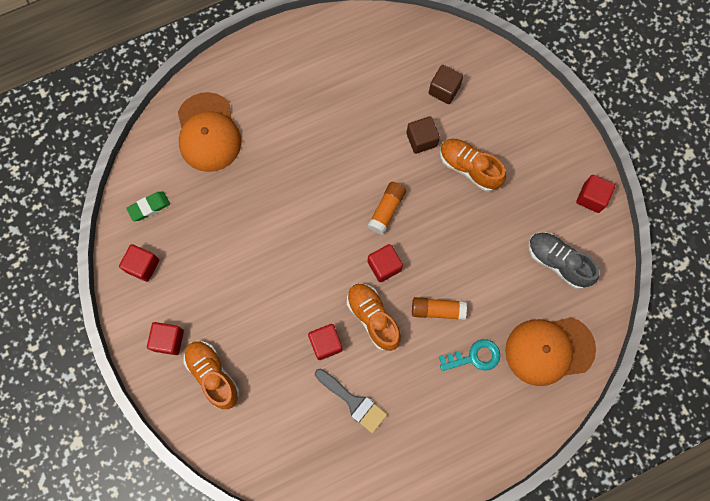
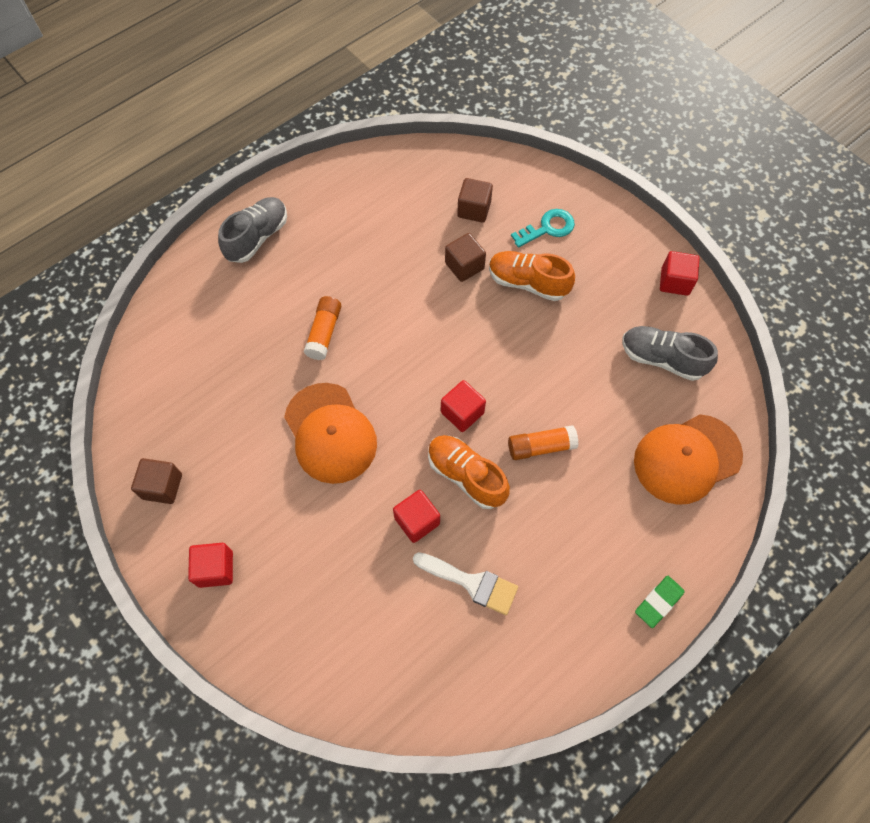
camera: 15 degrees left, 10 degrees down
(143, 266) = (162, 486): red cube -> brown cube
(149, 207) = (156, 415): green eraser -> green eraser (658, 602)
(208, 132) = (211, 315): orange cap -> orange cap (330, 433)
(213, 375) = (283, 597): orange shoe -> none
(260, 72) = (257, 237): none -> grey shoe
(353, 402) = (471, 583): grey brush -> white brush
(386, 210) = (446, 350): orange glue stick -> orange glue stick (324, 333)
(474, 357) = (602, 489): turquoise key -> turquoise key (547, 228)

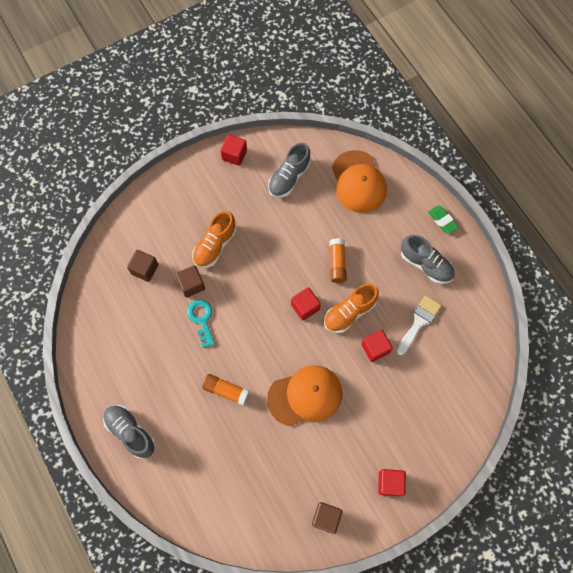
camera: 80 degrees left, 5 degrees up
(547, 228) = (173, 223): turquoise key -> turquoise key (201, 319)
(572, 582) = (425, 264): none -> grey shoe

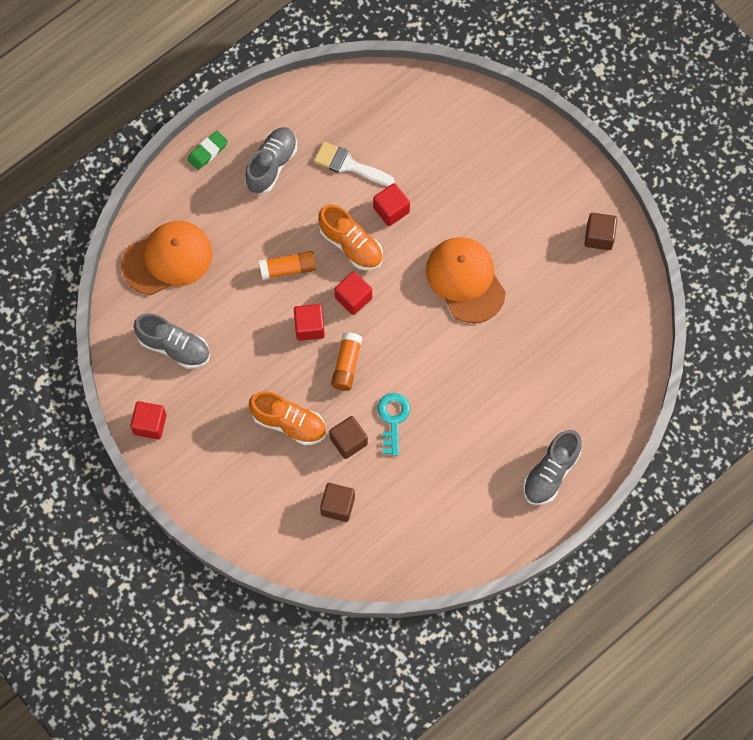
camera: 100 degrees left, 0 degrees up
(201, 319) = (393, 419): turquoise key -> turquoise key turned 120 degrees clockwise
(226, 390) = (477, 372): orange glue stick -> orange glue stick (346, 365)
(390, 483) = (546, 175): red cube -> red cube (309, 327)

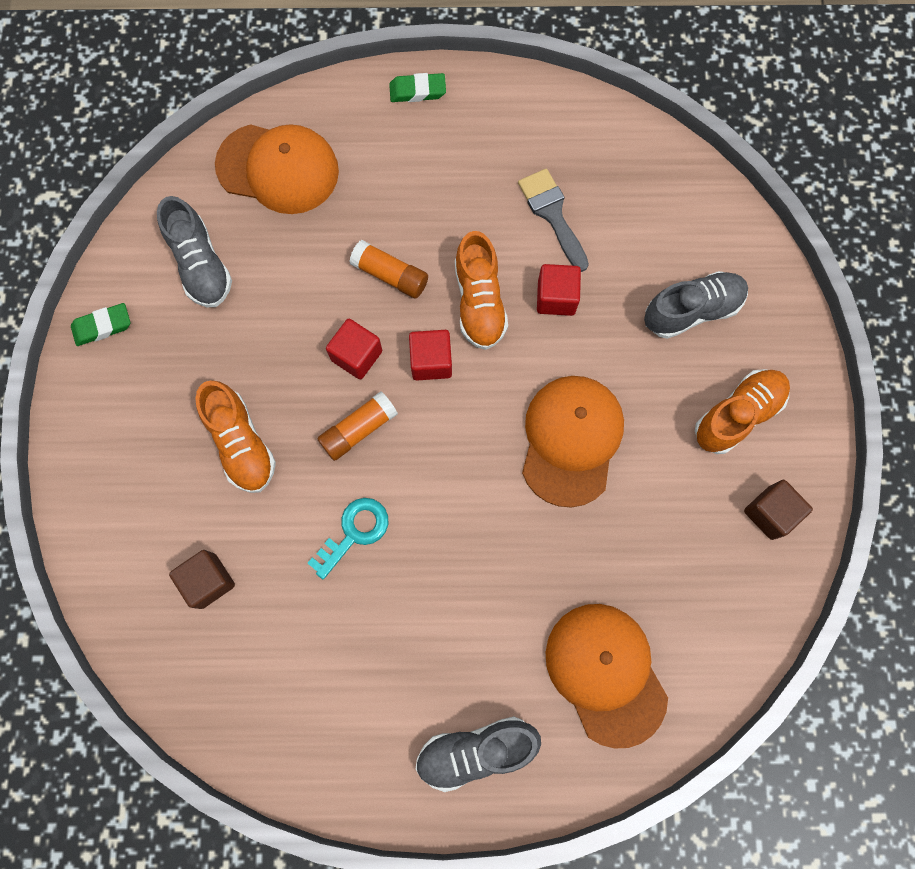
camera: 40 degrees right, 5 degrees up
(150, 424) = (102, 326): red cube -> green eraser
(272, 165) = (471, 153): grey shoe -> grey shoe (692, 311)
(348, 441) = (285, 517): brown cube -> none
(349, 165) = (552, 214): white brush -> grey brush
(541, 198) = (737, 415): none -> orange shoe
(583, 383) = (605, 673): none -> orange cap

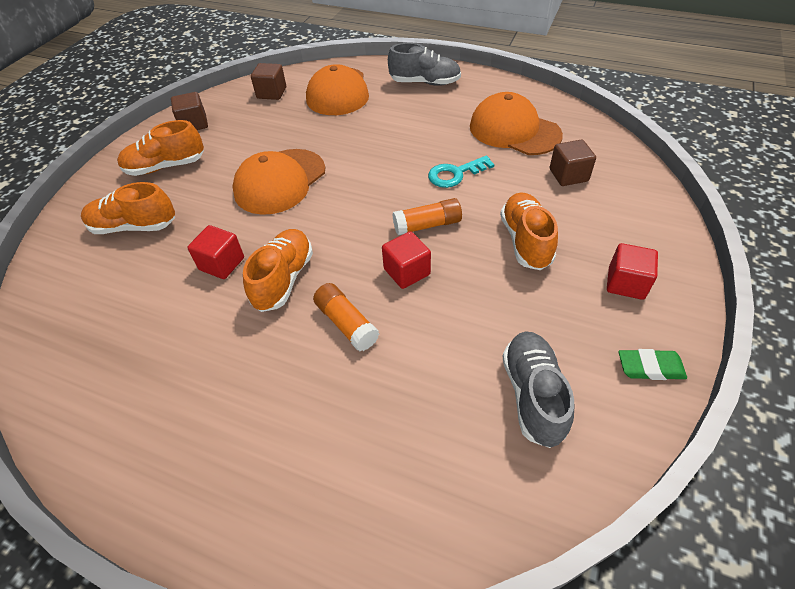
camera: 155 degrees left, 25 degrees down
(278, 169) = (414, 477): orange cap -> orange cap (514, 130)
(417, 91) = (202, 519): green eraser -> none
(431, 361) = (348, 251): red cube -> red cube (626, 283)
(552, 214) = (172, 327): grey brush -> none
(692, 311) = (134, 226): grey shoe -> orange shoe
(708, 632) = (271, 93): none -> brown cube

